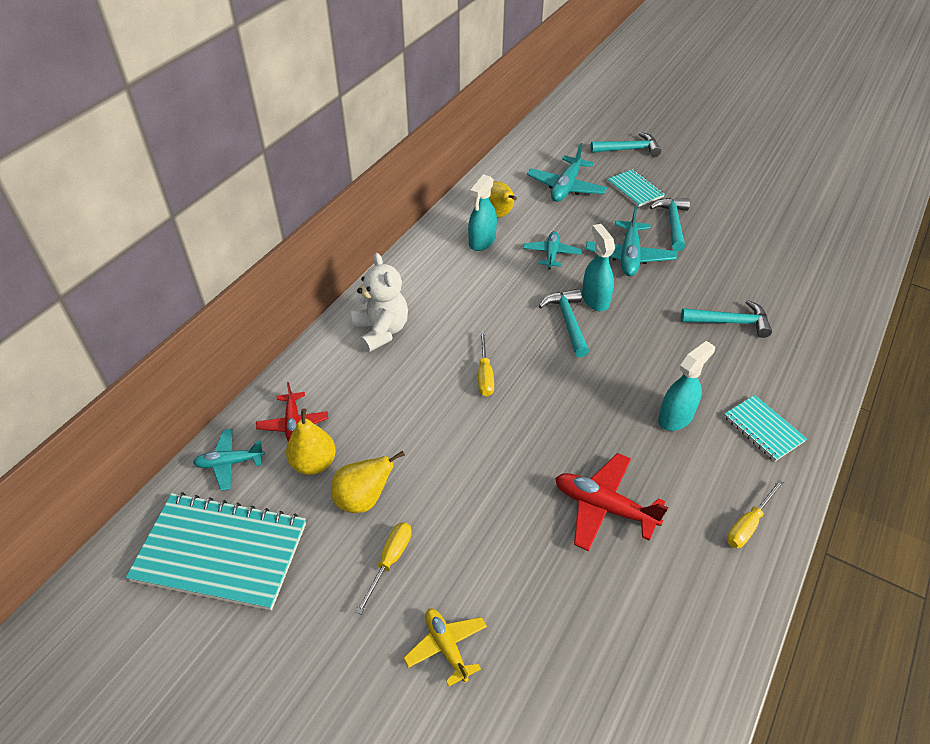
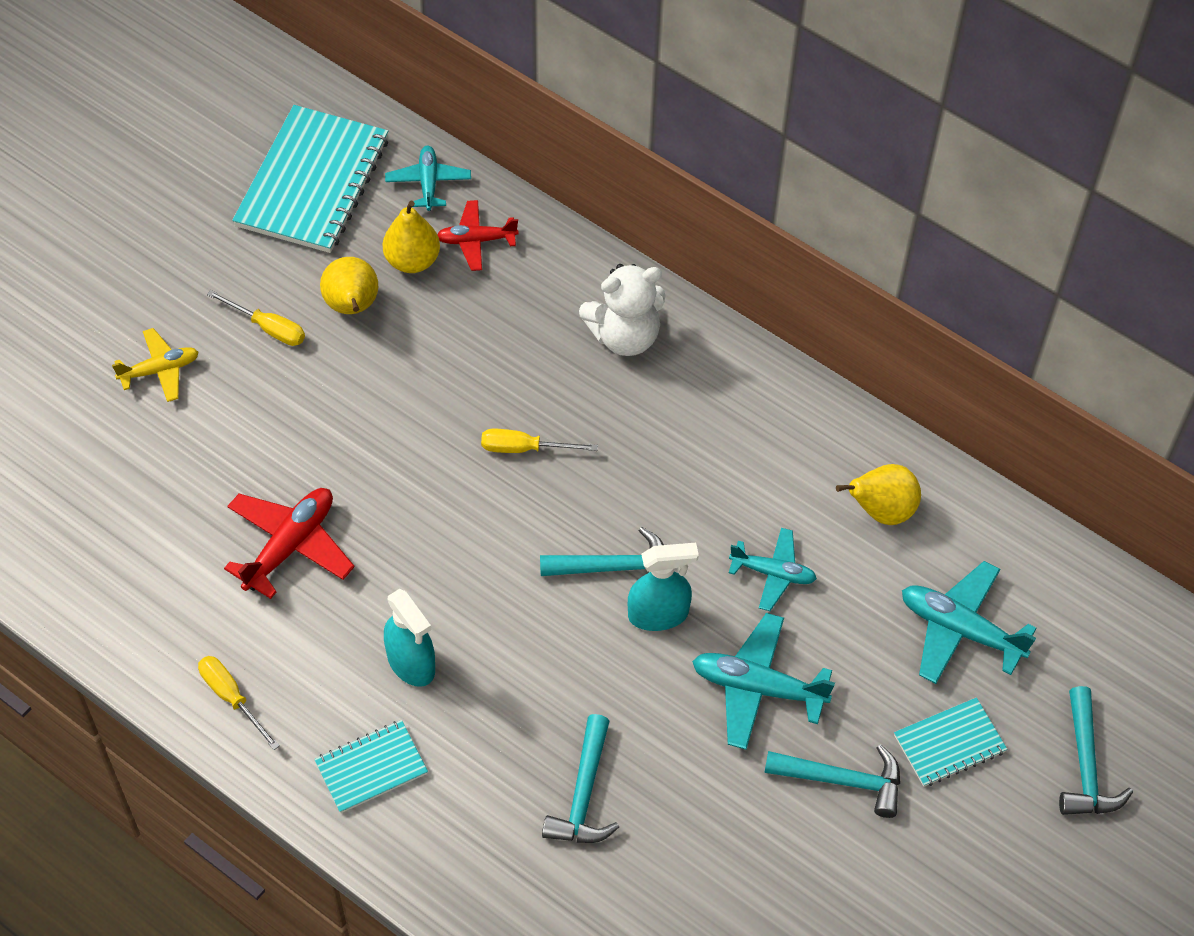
camera: 95 degrees right, 10 degrees up
(482, 241) = (813, 479): turquoise spray bottle -> none

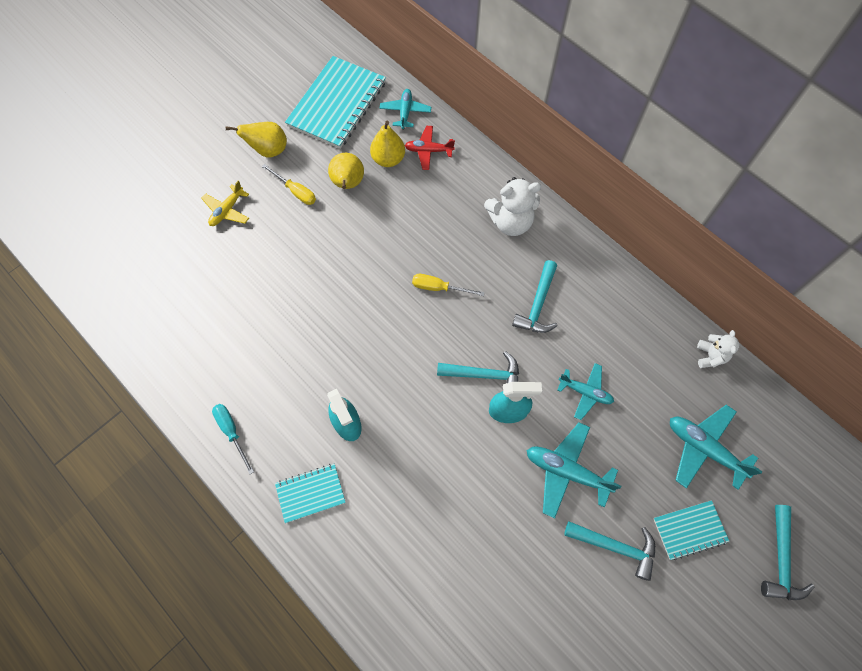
camera: 10 degrees right, 10 degrees up
(160, 370) = (227, 210): yellow plane -> yellow plane turned 135 degrees clockwise
(232, 698) = (232, 432): yellow screwdriver -> turquoise screwdriver
(290, 545) = (285, 334): red plane -> none
(583, 794) = (443, 532): turquoise hammer -> turquoise hammer (538, 305)
(881, 511) = (659, 358): yellow pear -> yellow pear (268, 150)
(957, 498) = (710, 356): none -> white teddy bear

